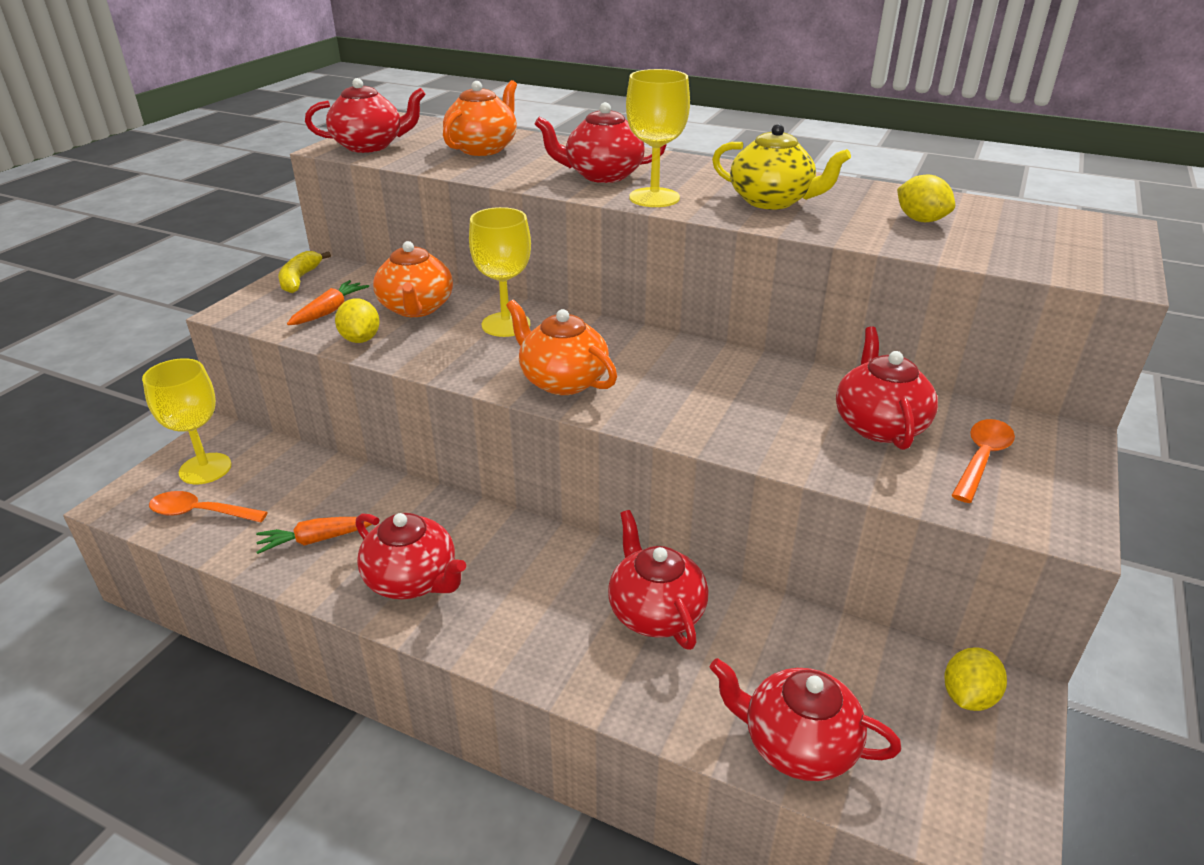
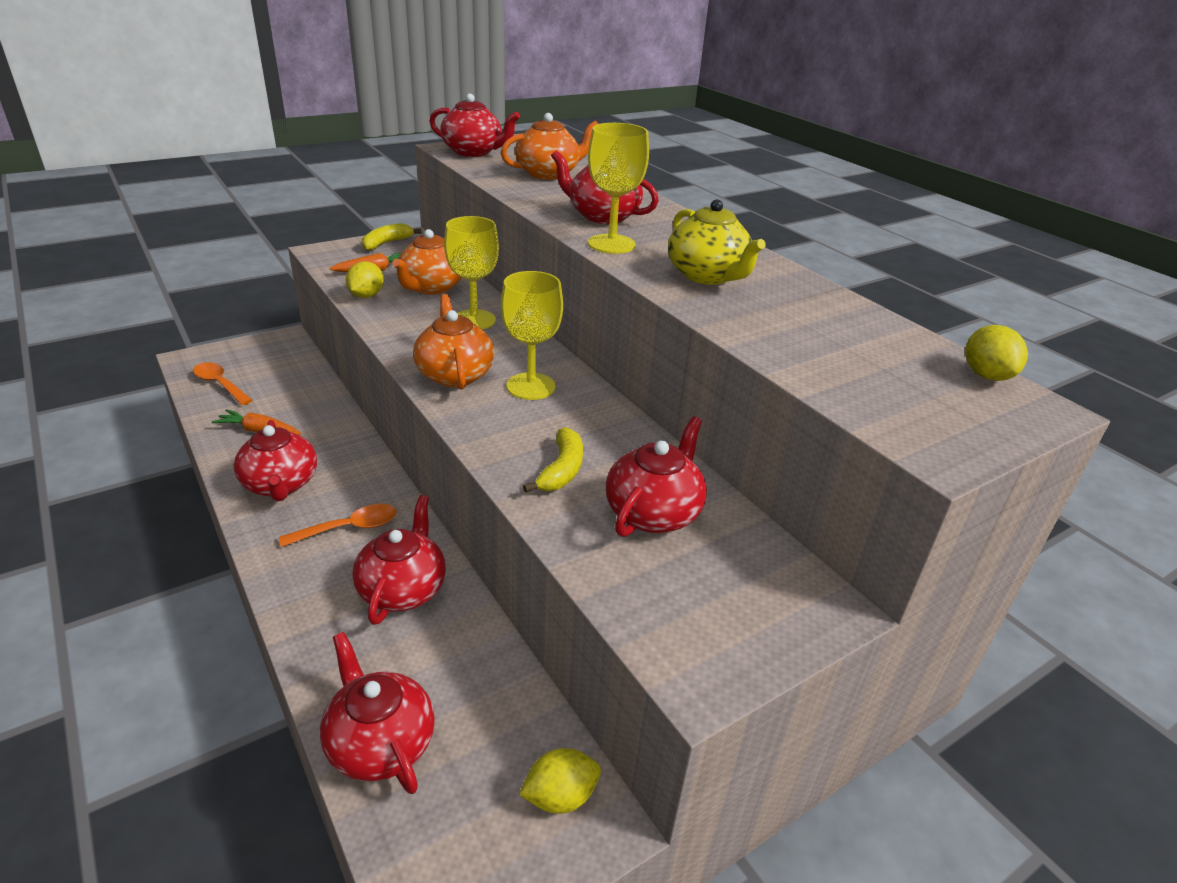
camera: 30 degrees right, 0 degrees up
(205, 469) = (254, 358): yellow goblet -> yellow goblet (531, 386)
(769, 423) = (562, 470): none -> yellow banana
(920, 220) = (822, 333): yellow lemon -> yellow lemon (986, 375)
(981, 459) = (707, 583): orange spoon -> orange spoon (348, 528)

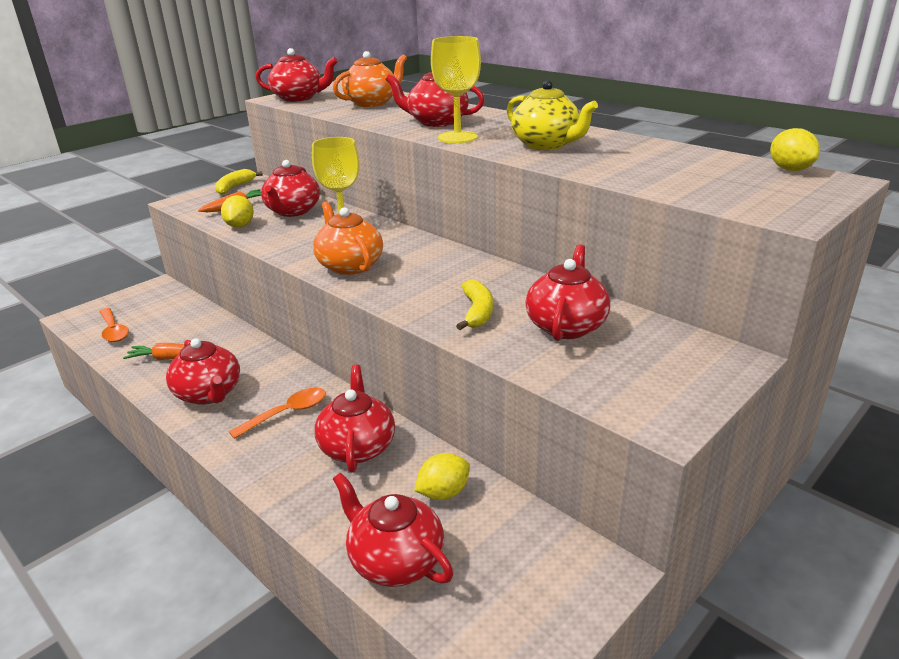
camera: 10 degrees left, 5 degrees down
(220, 384) = (113, 330): orange spoon -> orange spoon turned 150 degrees counterclockwise
(431, 287) = (292, 211): orange teapot -> red teapot
(531, 386) = (418, 263): yellow goblet -> none
(560, 796) = (563, 561): yellow lemon -> yellow lemon (443, 493)

